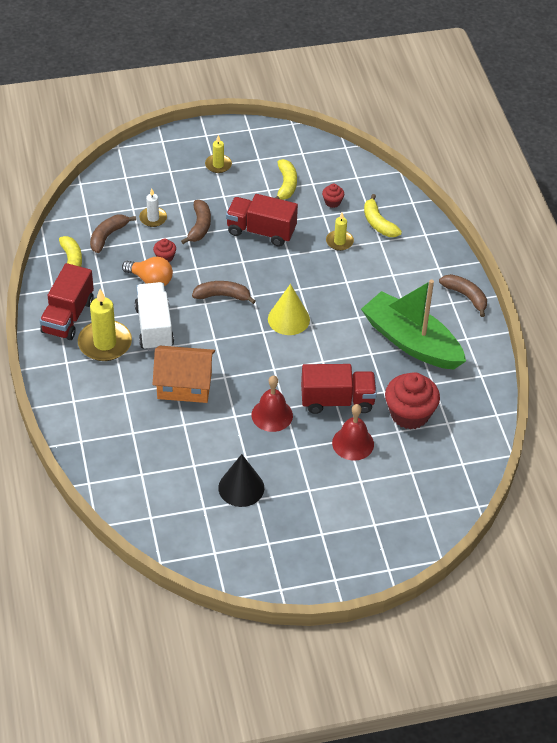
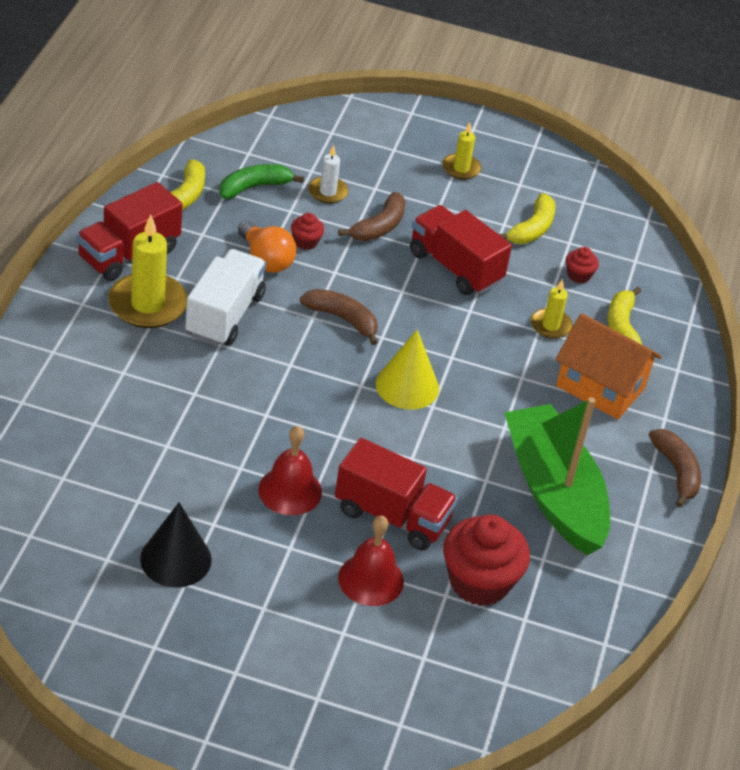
camera: 25 degrees right, 5 degrees down
(108, 236) = (254, 187): brown banana -> green banana
(184, 385) = (206, 400): orange house -> orange house (600, 387)

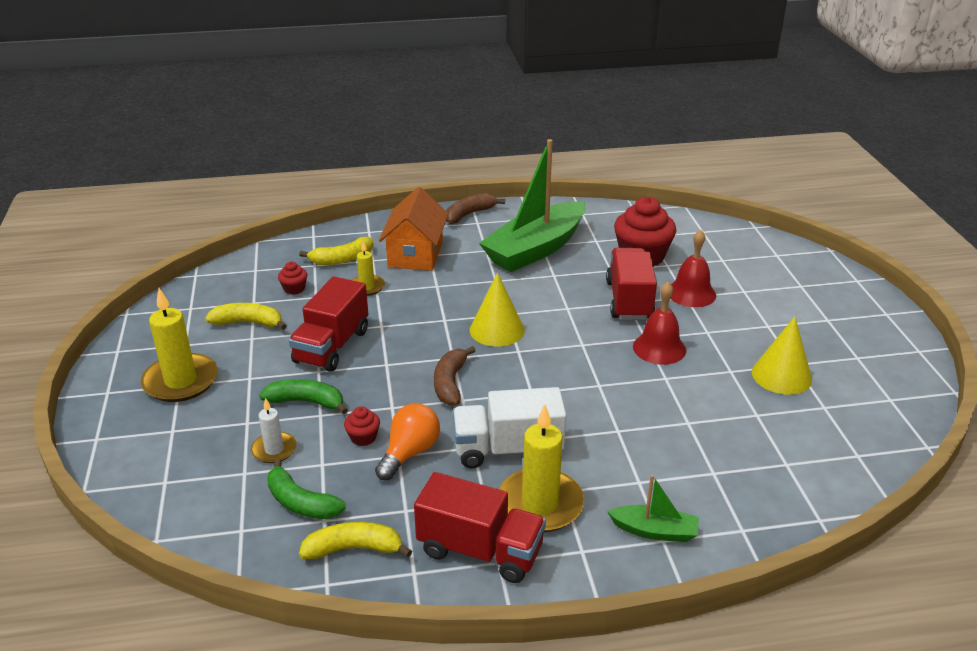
camera: 110 degrees left, 10 degrees down
(65, 351) = (654, 531): none -> green boat
(176, 559) = (781, 375): black cone -> yellow cone
(379, 227) = (306, 402): brown banana -> green banana
(461, 168) = (181, 381): yellow candle -> yellow candle, size x1.82

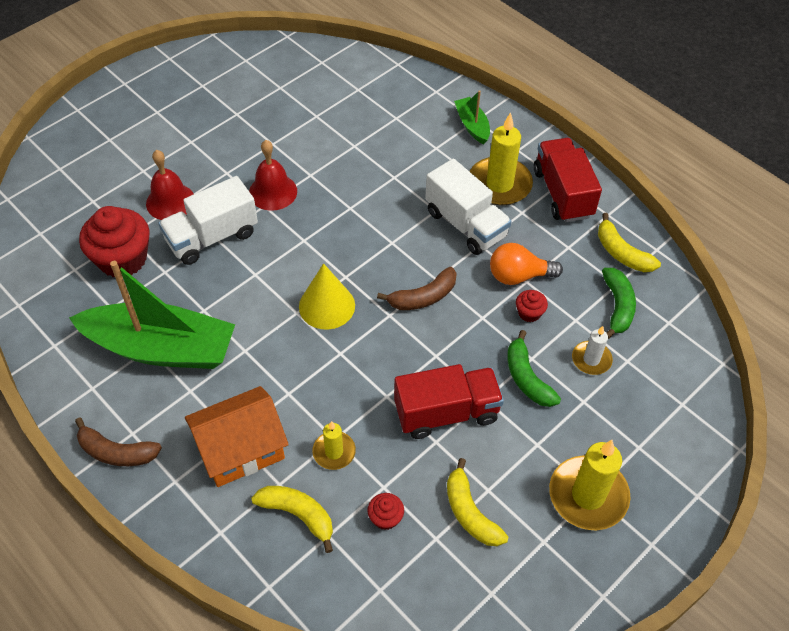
camera: 125 degrees left, 20 degrees up
(629, 300) = (212, 237): red truck -> white truck
(781, 375) = (257, 116): yellow cone -> none

